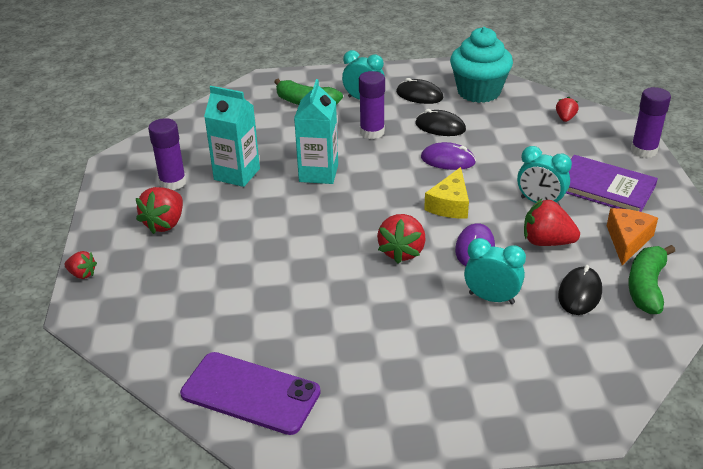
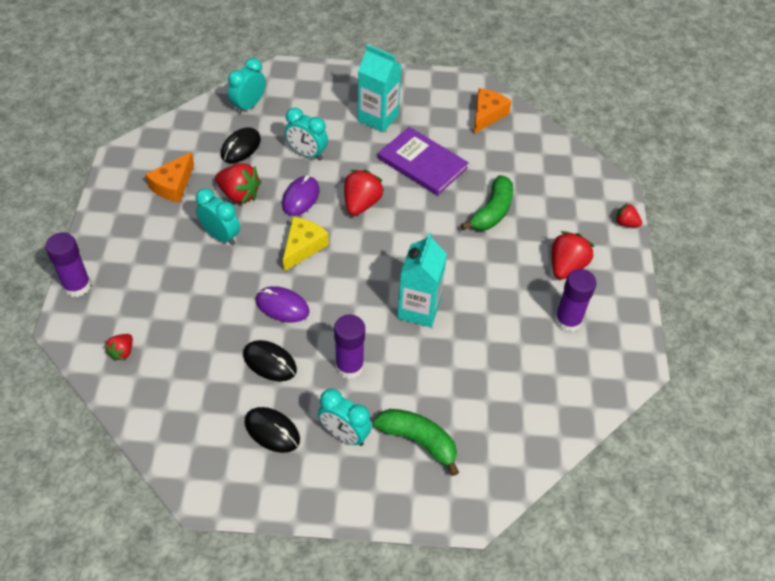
camera: 175 degrees left, 15 degrees up
(237, 174) = (502, 322): turquoise carton -> turquoise carton (378, 118)
(250, 393) = (487, 115): purple phone -> orange cheese
(479, 92) = (195, 424): turquoise cupcake -> none
(604, 187) = (151, 244): purple book -> purple book (422, 163)
(608, 352) = (248, 105): none -> turquoise clock
(646, 287) = (189, 145): green banana -> green banana (492, 211)

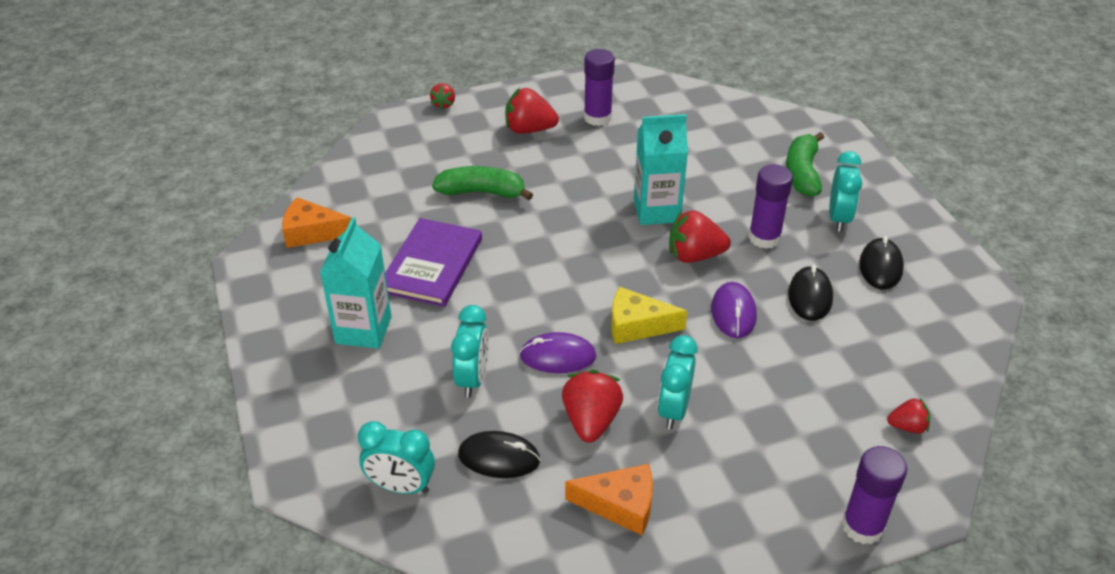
camera: 110 degrees left, 10 degrees down
(361, 204) = (534, 297): red strawberry -> red strawberry (694, 256)

